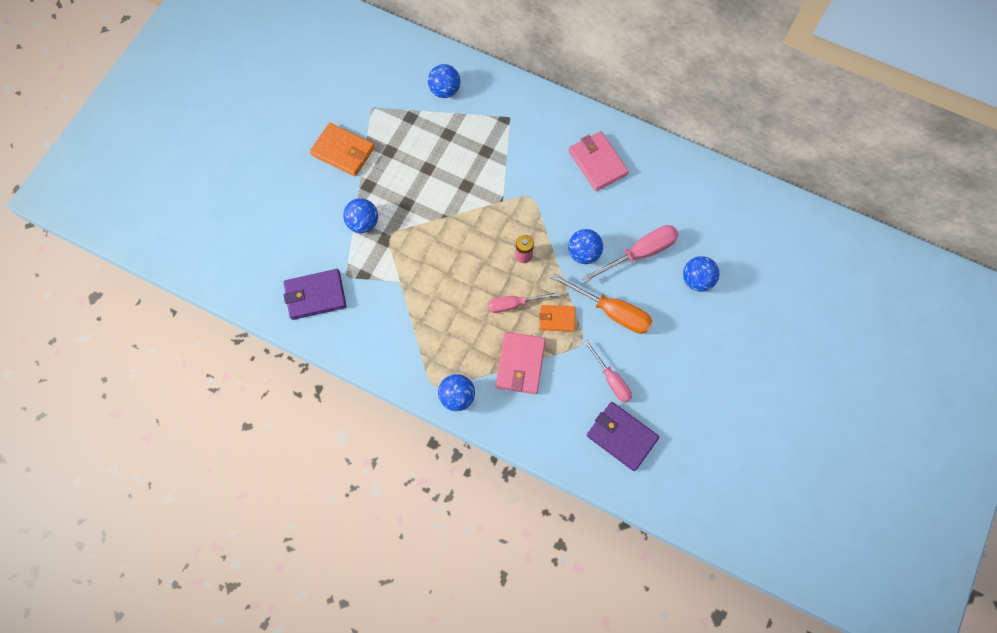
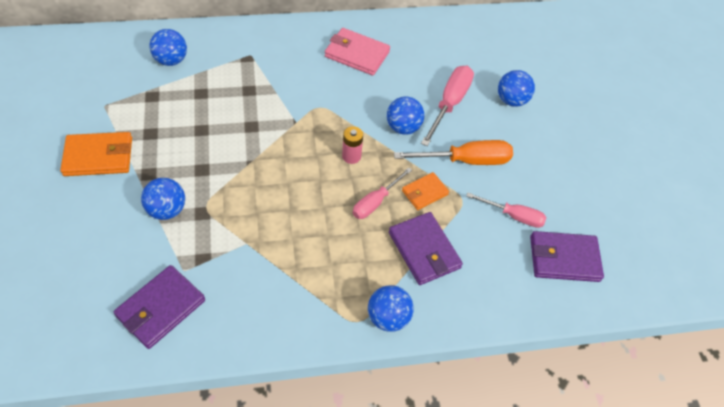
camera: 40 degrees left, 15 degrees down
(520, 364) = (424, 250): pink wallet -> purple wallet

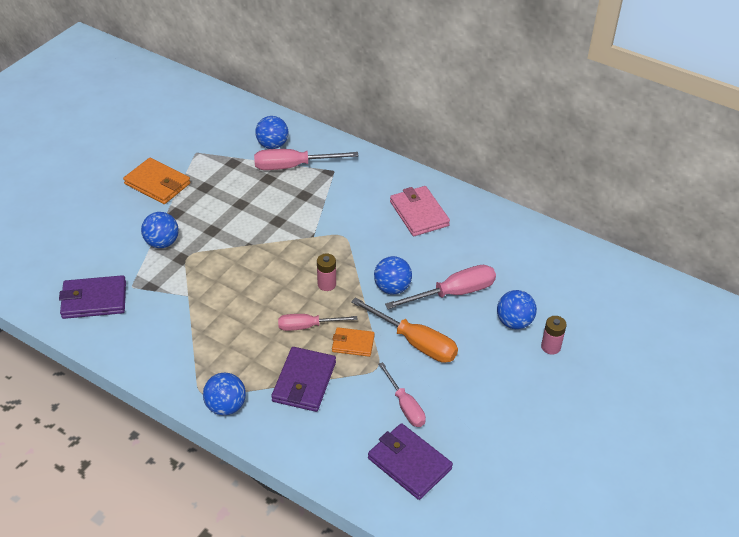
camera: 45 degrees right, 10 degrees down
(211, 70) = (293, 166): none -> pink screwdriver
(552, 104) = (550, 347): none -> pink battery

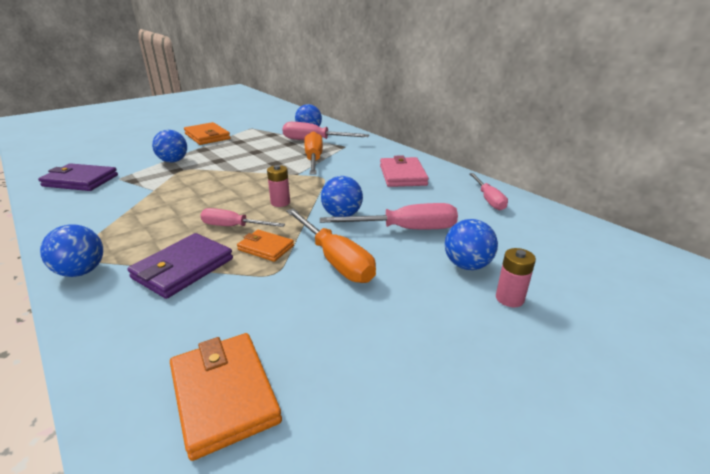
camera: 20 degrees right, 15 degrees down
(314, 205) = (313, 159): none -> orange screwdriver
(405, 406) = (276, 318): pink screwdriver -> pink screwdriver (488, 199)
(409, 463) = (224, 394): purple wallet -> orange wallet

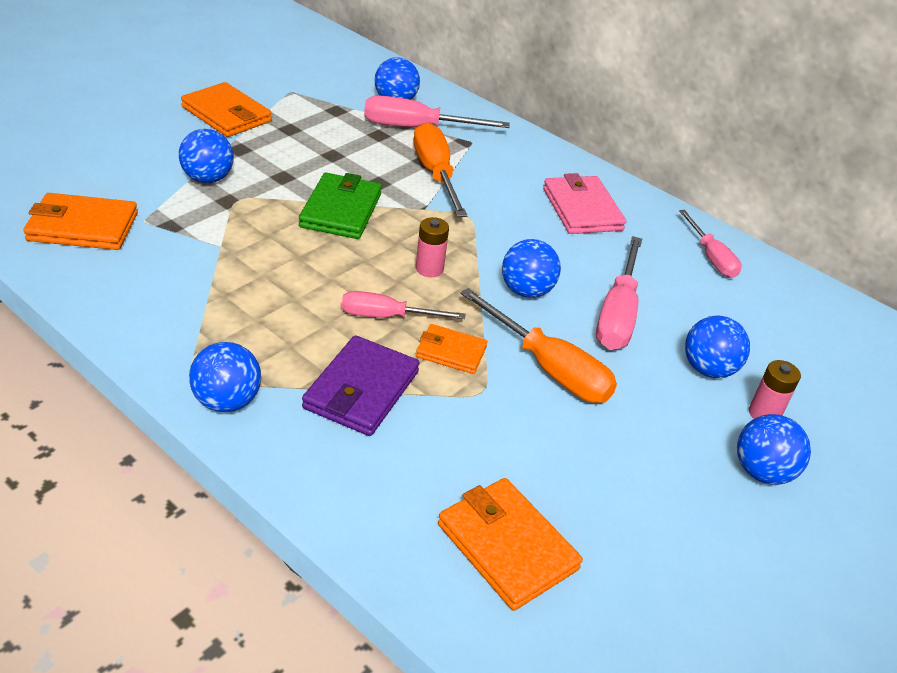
camera: 15 degrees left, 10 degrees up
(80, 181) = (83, 227): purple wallet -> orange wallet
(242, 175) = (341, 210): none -> green wallet
(405, 229) = (617, 314): pink screwdriver -> pink screwdriver turned 120 degrees clockwise
(498, 344) = (762, 471): none -> blue ball

